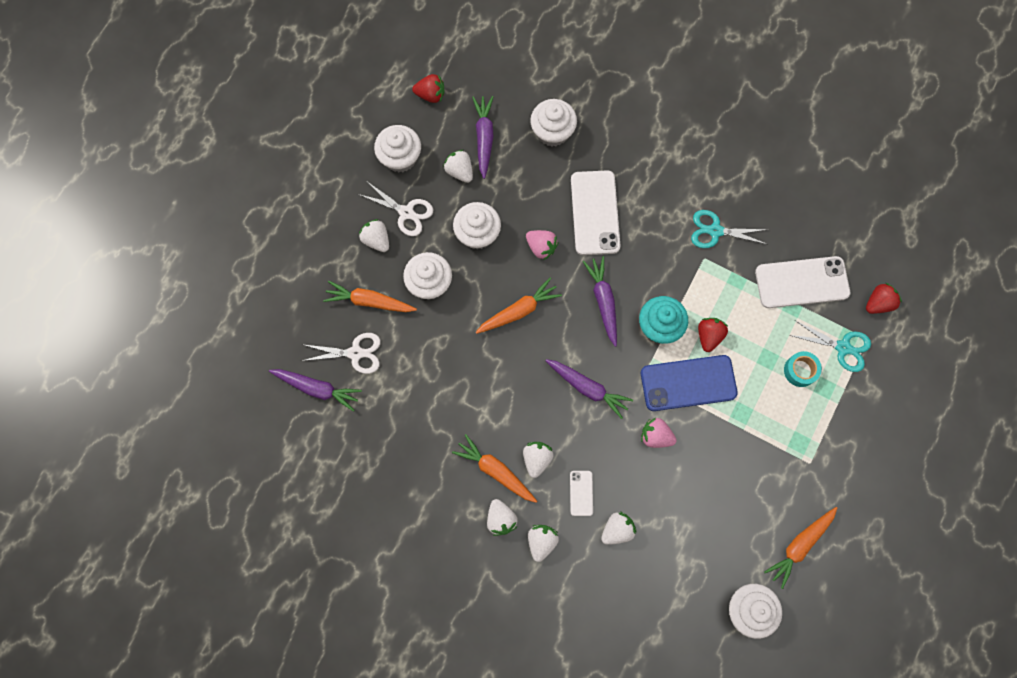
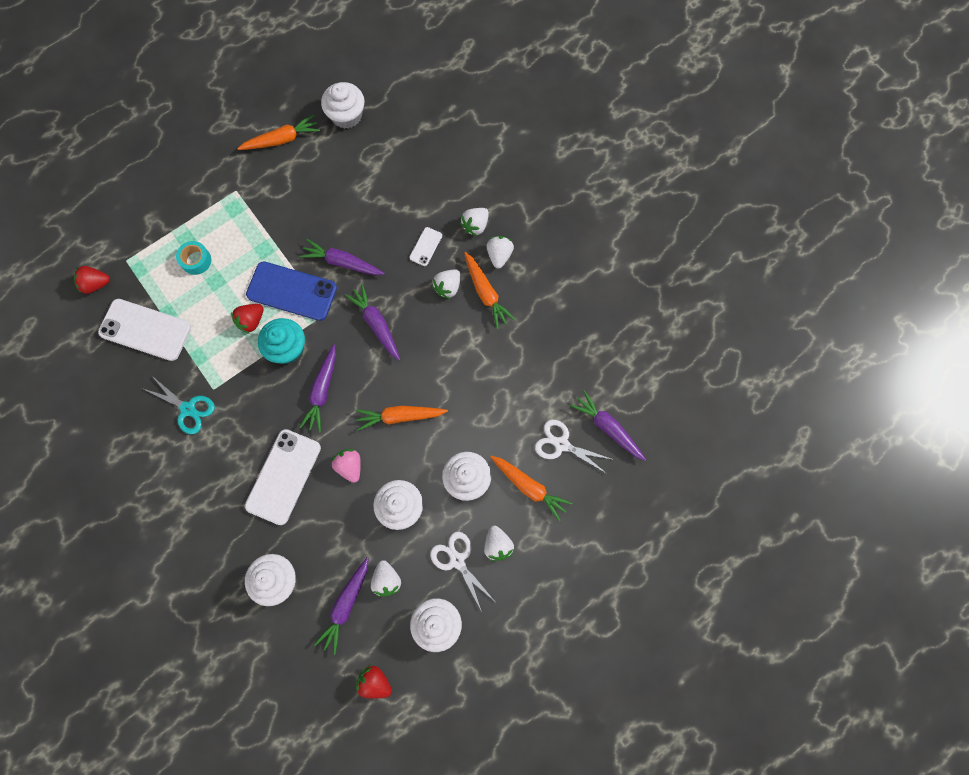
camera: 155 degrees left, 0 degrees up
(617, 530) = (412, 208): white strawberry -> none
(655, 436) = (342, 262): pink strawberry -> purple carrot
(843, 347) = (149, 262): turquoise scissors -> none

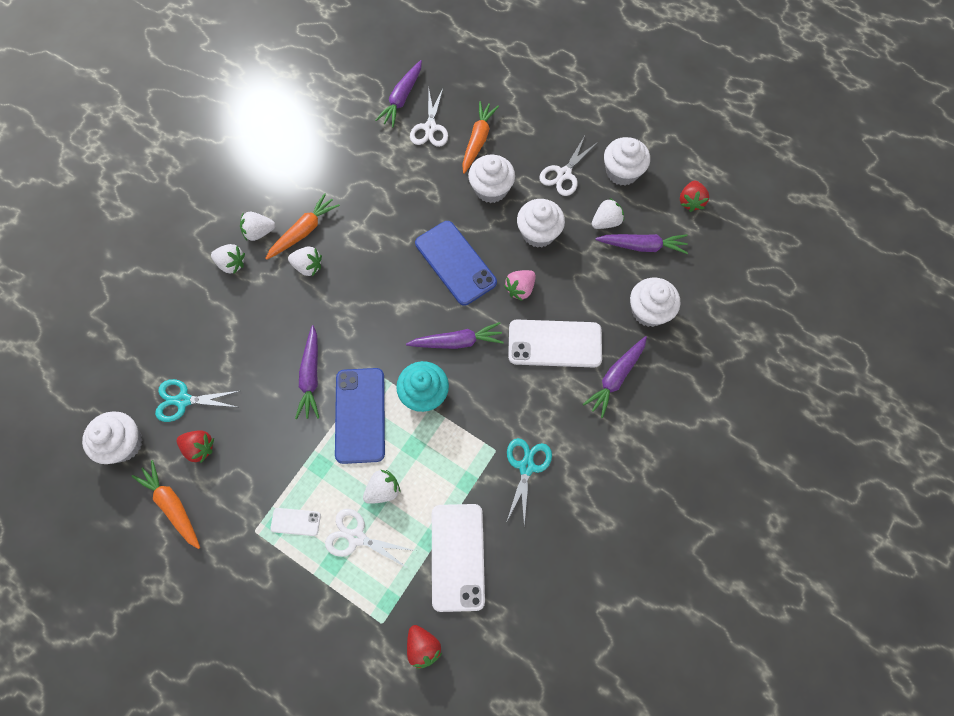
camera: 110 degrees left, 5 degrees down
(196, 260) = (356, 537): turquoise tape -> white scissors
(251, 321) = (407, 443): red strawberry -> red strawberry (200, 448)
(363, 163) = (183, 400): none -> turquoise scissors
(376, 324) = (369, 318): purple carrot -> purple carrot (615, 377)
(400, 416) = (455, 263): orange carrot -> blue phone
(425, 246) = (269, 302): white phone -> white phone (295, 522)
(497, 545) = (537, 148): white strawberry -> white strawberry (383, 490)

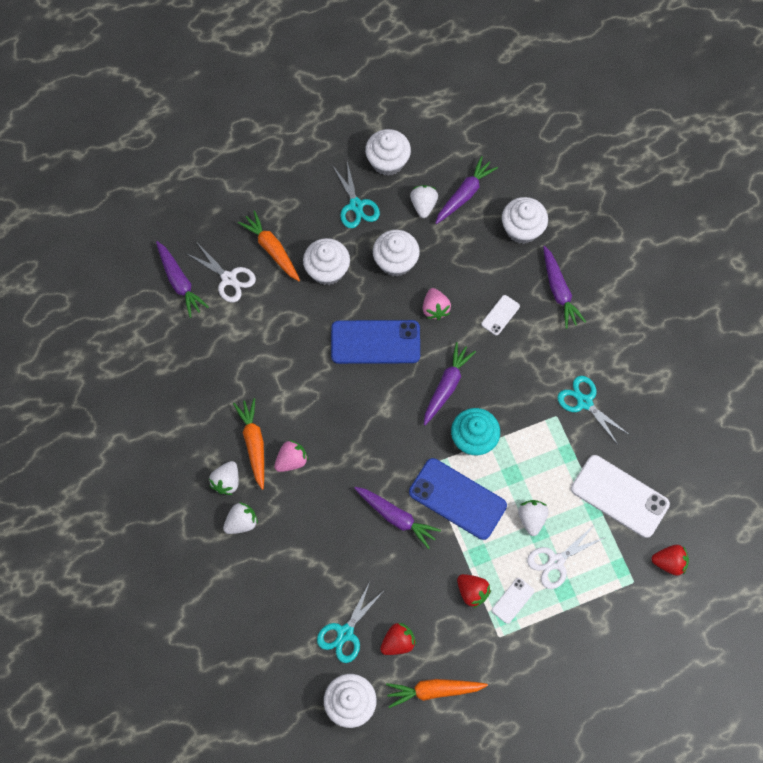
camera: 55 degrees left, 0 degrees up
(308, 266) = (291, 460): white strawberry -> pink strawberry
(554, 343) = (500, 315): white phone -> white phone, size x0.47
(564, 174) = (356, 205): white scissors -> turquoise scissors
(690, 202) = (452, 132): red strawberry -> red strawberry (472, 592)

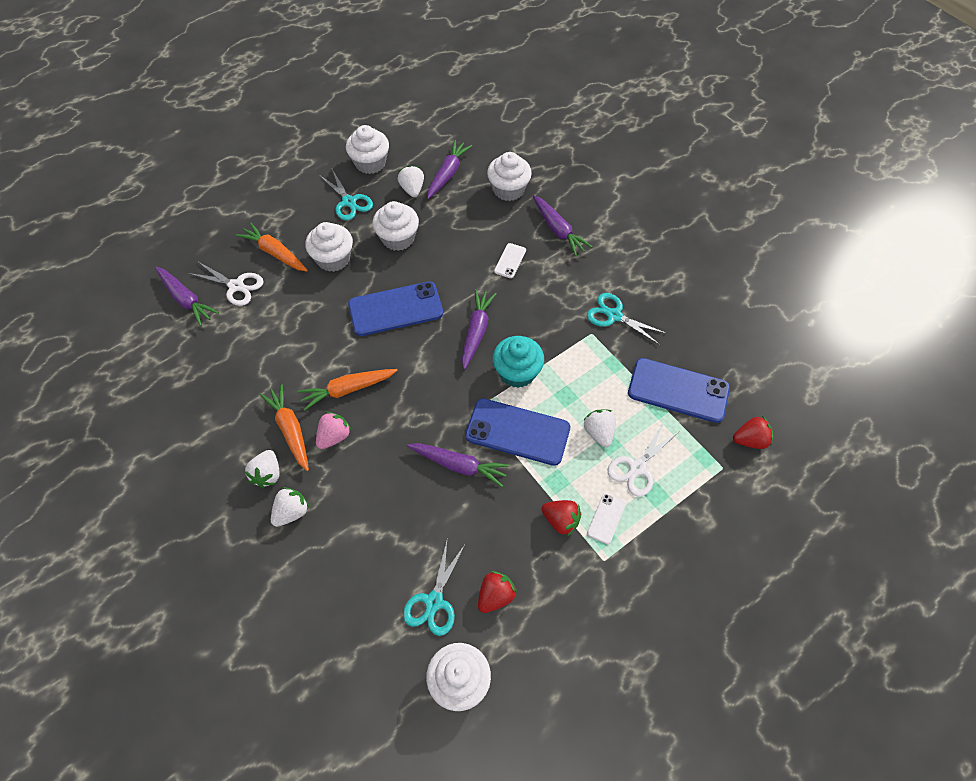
camera: 15 degrees left, 10 degrees down
(434, 690) = (551, 639): orange carrot -> orange carrot (348, 390)
(435, 309) = (446, 268): pink strawberry -> none
(619, 496) = (678, 390): white phone -> blue phone

